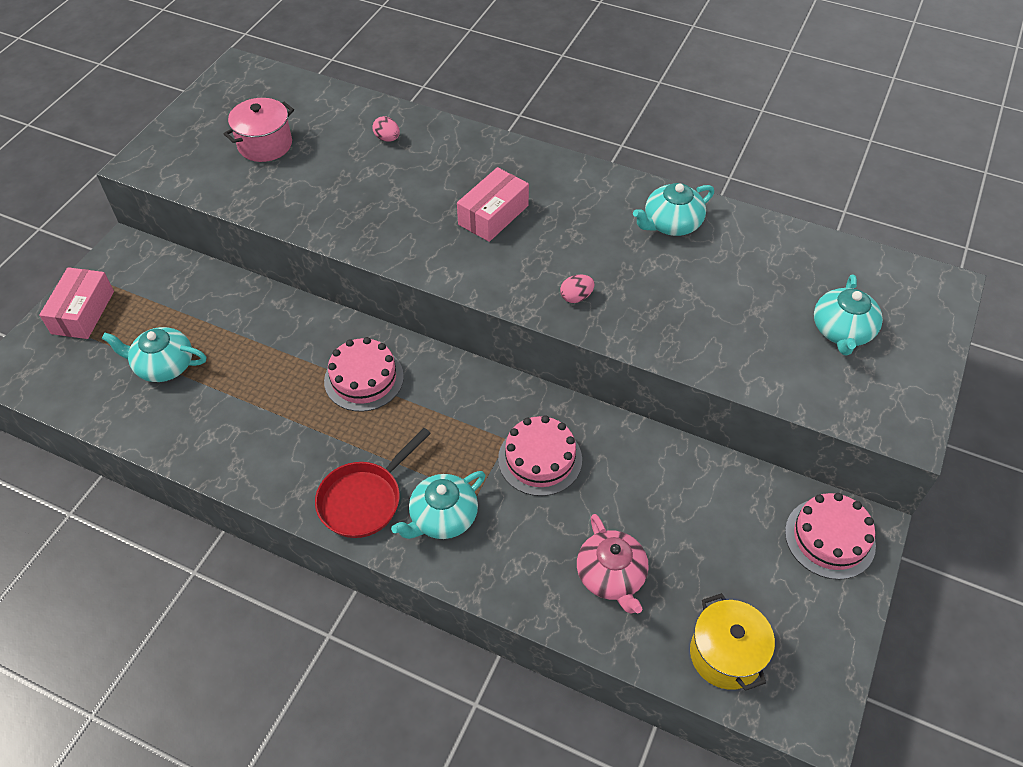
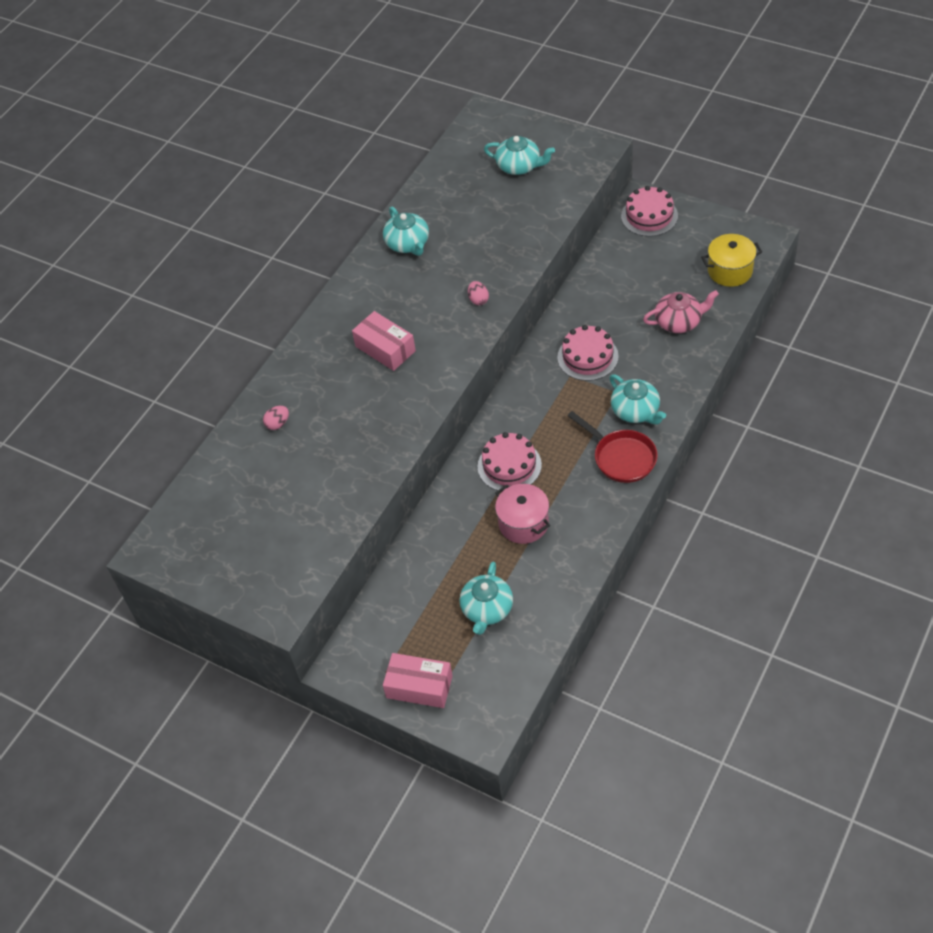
camera: 80 degrees left, 0 degrees up
(265, 145) = (270, 516): pink pot -> pink pot (523, 523)

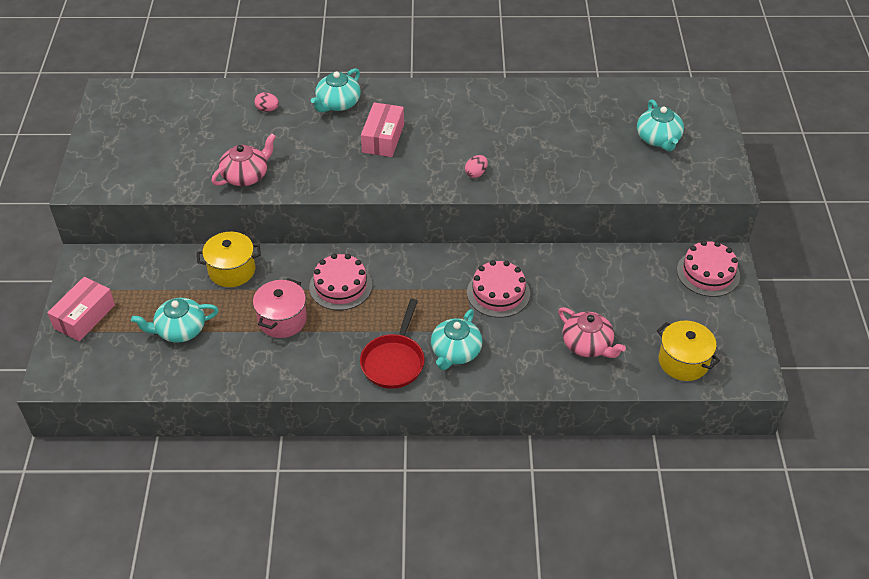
camera: 55 degrees right, 5 degrees down
(363, 470) = (246, 175): none -> pink teapot
(408, 244) = (510, 106): turquoise teapot -> turquoise teapot (337, 103)
(419, 687) = (84, 316): pink box -> pink box turned 45 degrees clockwise
(435, 544) = (232, 270): none -> yellow pot

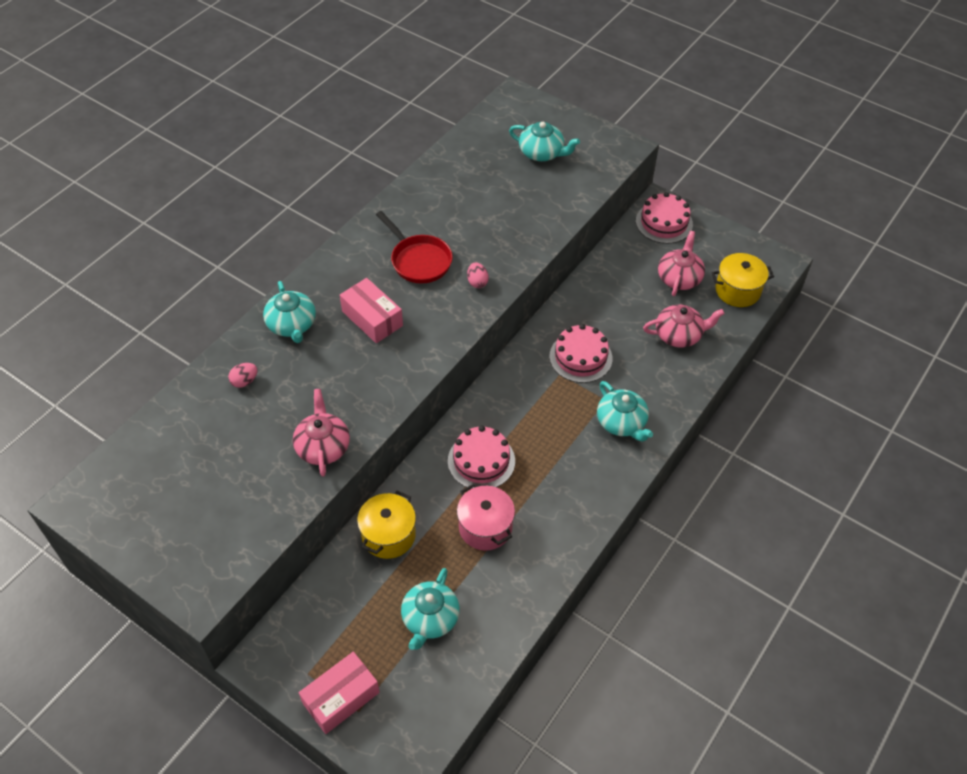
camera: 55 degrees left, 5 degrees up
(84, 316) = (341, 697): pink box -> pink box turned 75 degrees clockwise
(394, 361) = (599, 471): red pan -> red pan (419, 260)
(654, 314) = (679, 278): none -> pink teapot

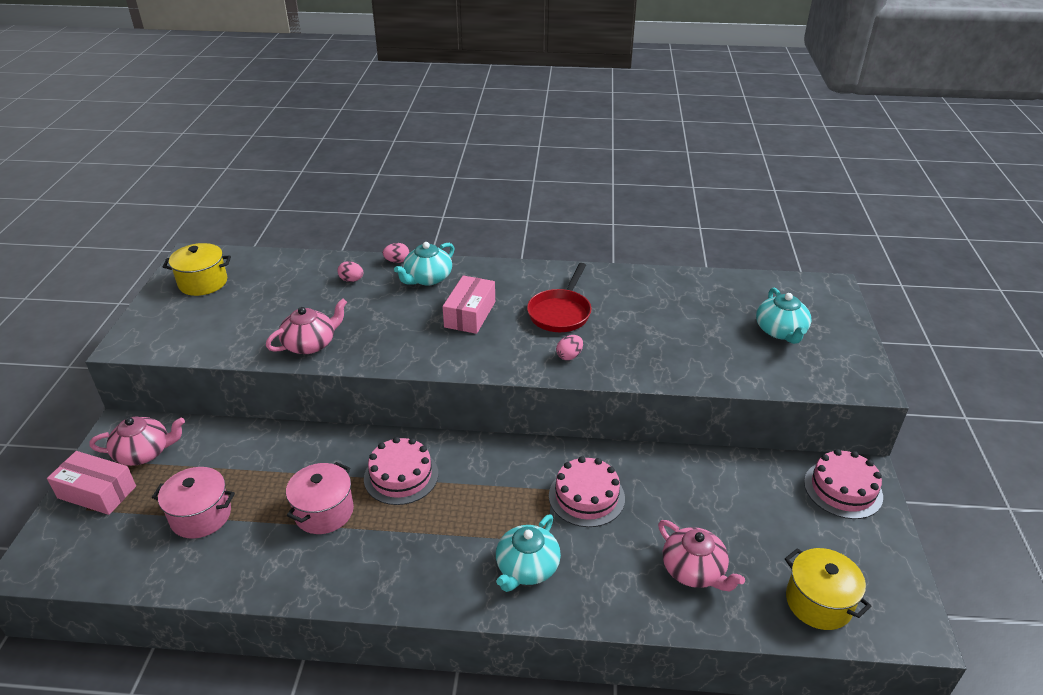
camera: 60 degrees right, 15 degrees down
(243, 335) = (397, 261): none -> pink egg
(388, 535) = (281, 450): yellow pot -> yellow pot (203, 283)
(430, 618) = (201, 516): turquoise teapot -> pink pot
(679, 278) = (778, 536): pink teapot -> pink teapot (144, 452)

